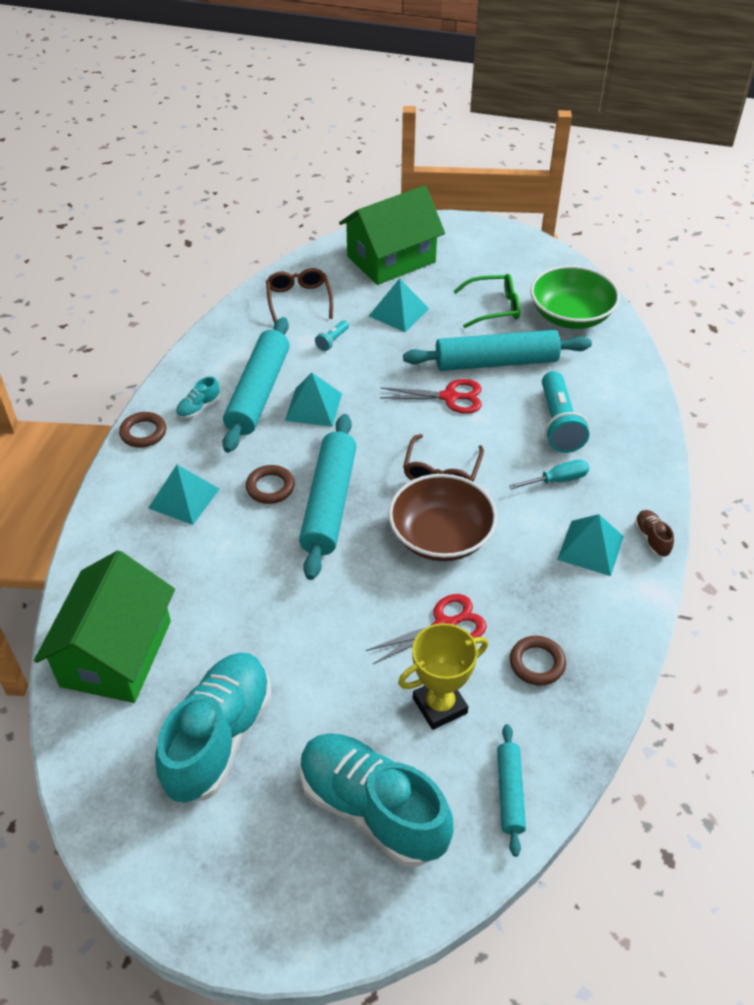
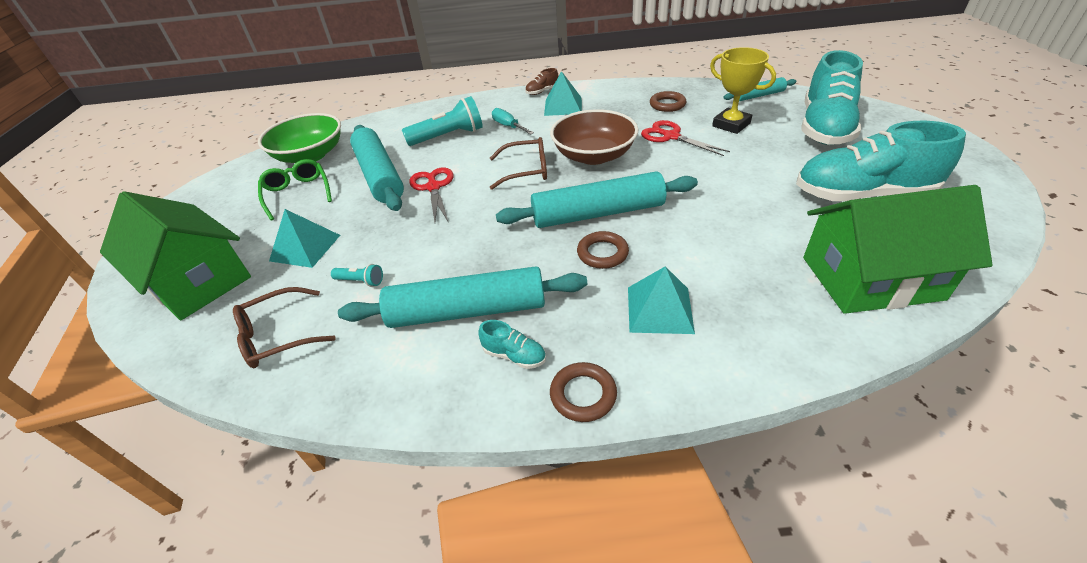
camera: 105 degrees left, 5 degrees down
(313, 407) = (475, 261): turquoise pyramid -> none

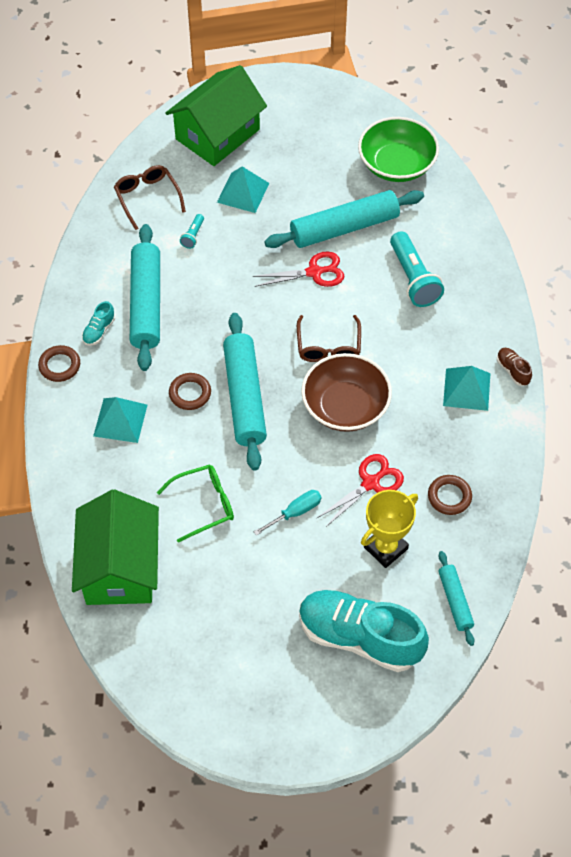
camera: 90 degrees right, 15 degrees up
(297, 193) = (326, 170): green glasses -> green glasses (203, 505)
(509, 126) = (425, 334): turquoise screwdriver -> turquoise screwdriver (295, 512)
(862, 194) = (227, 613): turquoise shoe -> none

